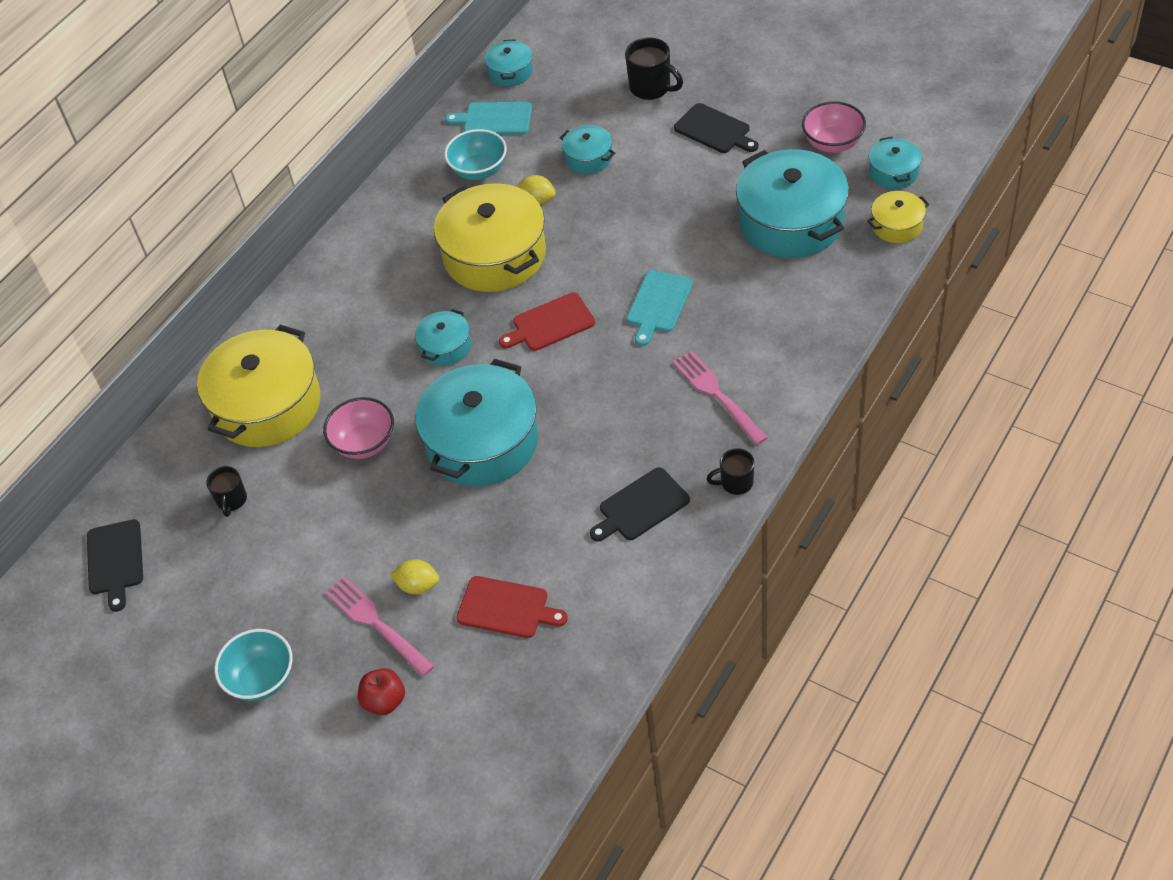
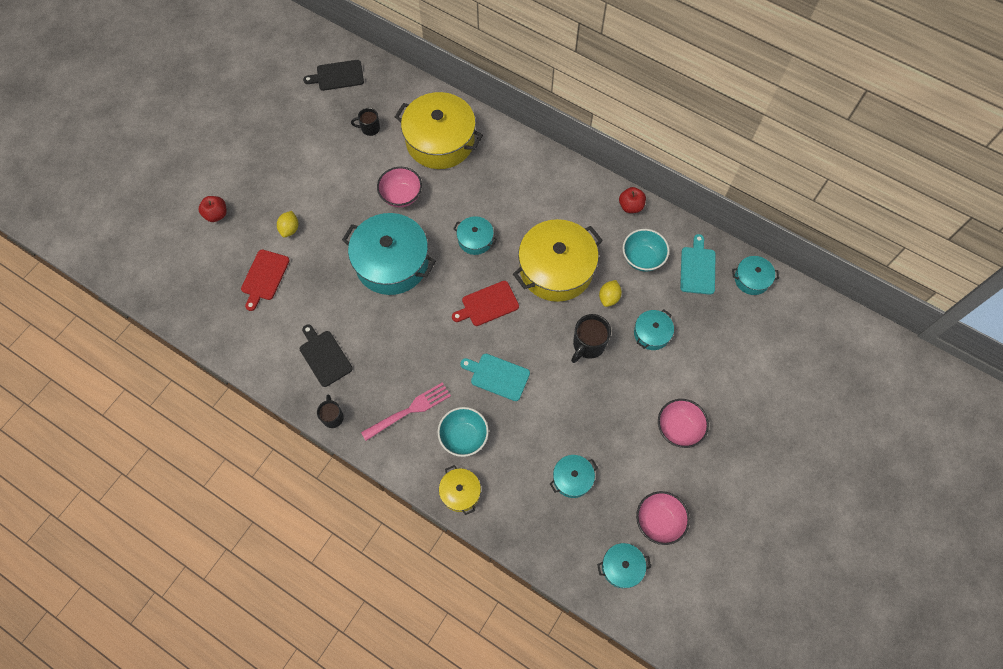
camera: 85 degrees right, 15 degrees up
(261, 679) = (244, 153): turquoise bowl -> turquoise bowl (464, 437)
(376, 624) = (268, 208): pink fork -> none
(398, 185) = (630, 206): none -> red apple
(550, 324) = (487, 304): red cutting board -> red cutting board turned 90 degrees counterclockwise
(651, 88) = (730, 383): black mug -> black mug (588, 345)
(714, 130) = (678, 428): black cutting board -> pink bowl
(791, 221) = (572, 478): turquoise pot -> turquoise pot, size x0.48
(897, 225) = (561, 561): yellow pot -> yellow pot (460, 492)

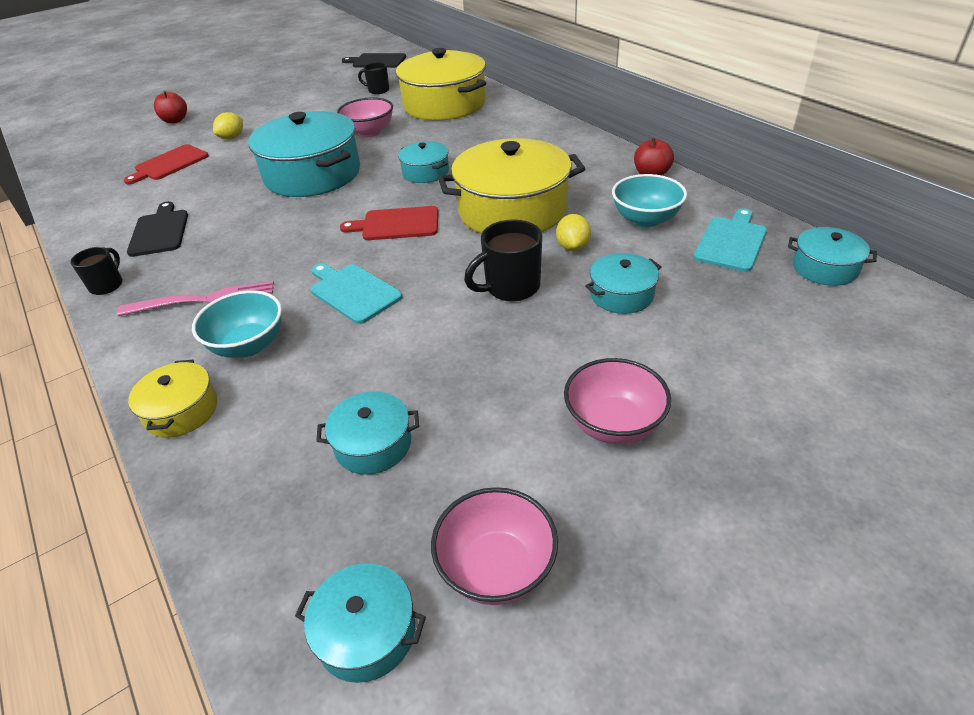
camera: 25 degrees right, 25 degrees down
(609, 297) = (573, 247): yellow lemon -> yellow lemon turned 45 degrees counterclockwise

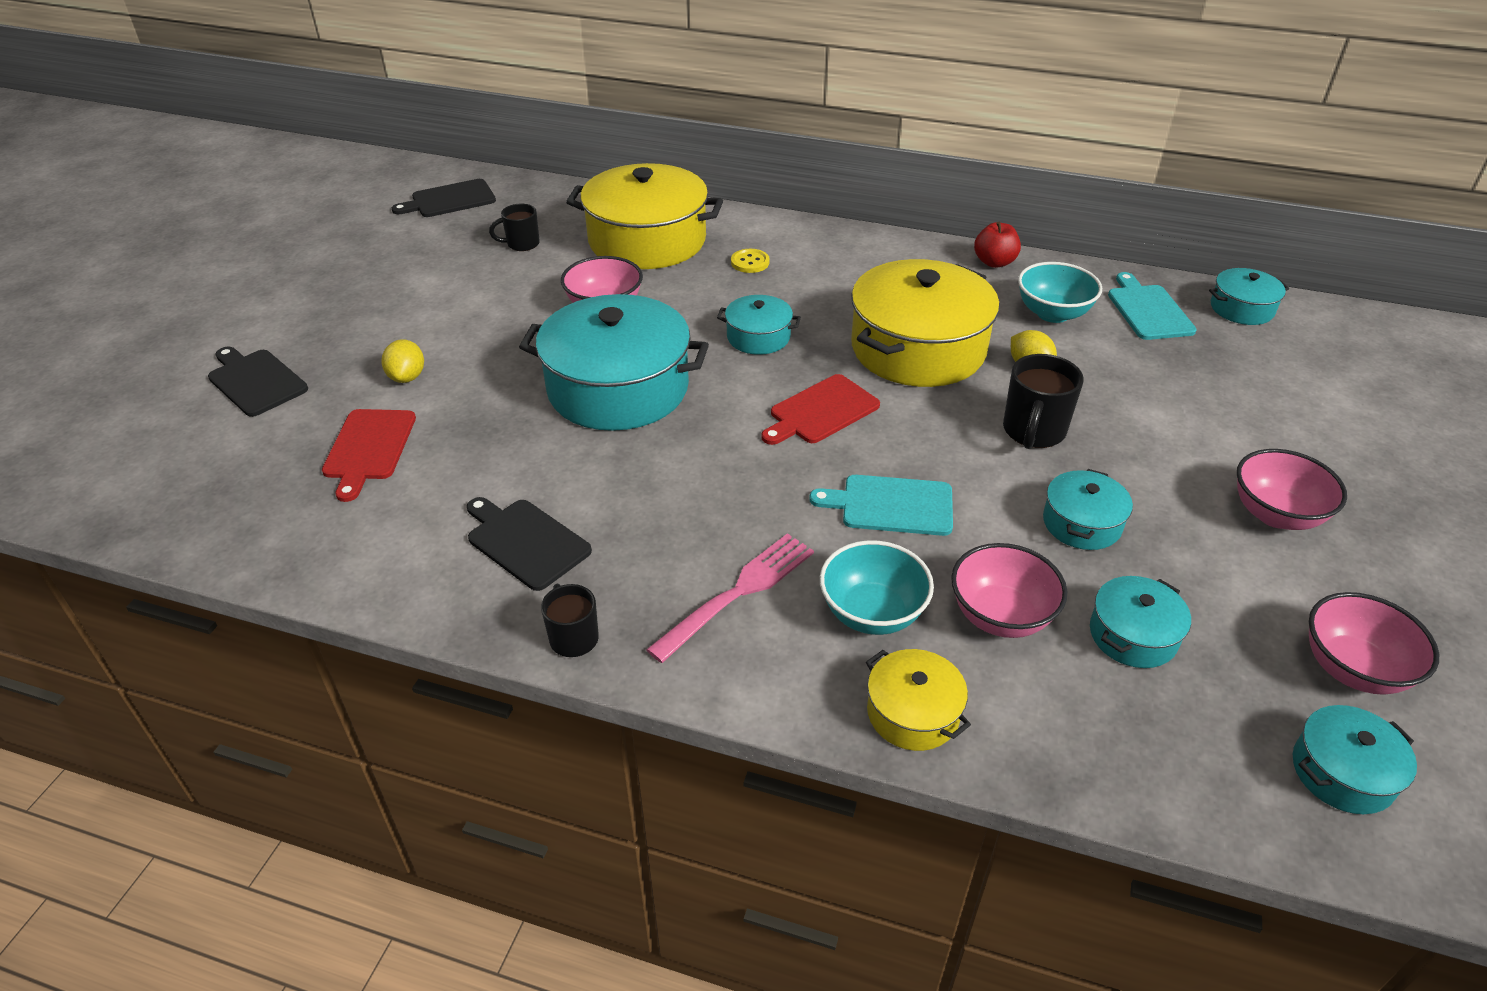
camera: 40 degrees left, 0 degrees up
(175, 120) = (255, 381): red apple -> black cutting board
(312, 386) = (1000, 616): none -> pink bowl
(484, 131) = (750, 262): none -> yellow button
(622, 295) = (1132, 398): turquoise pot -> turquoise pot (1082, 523)

